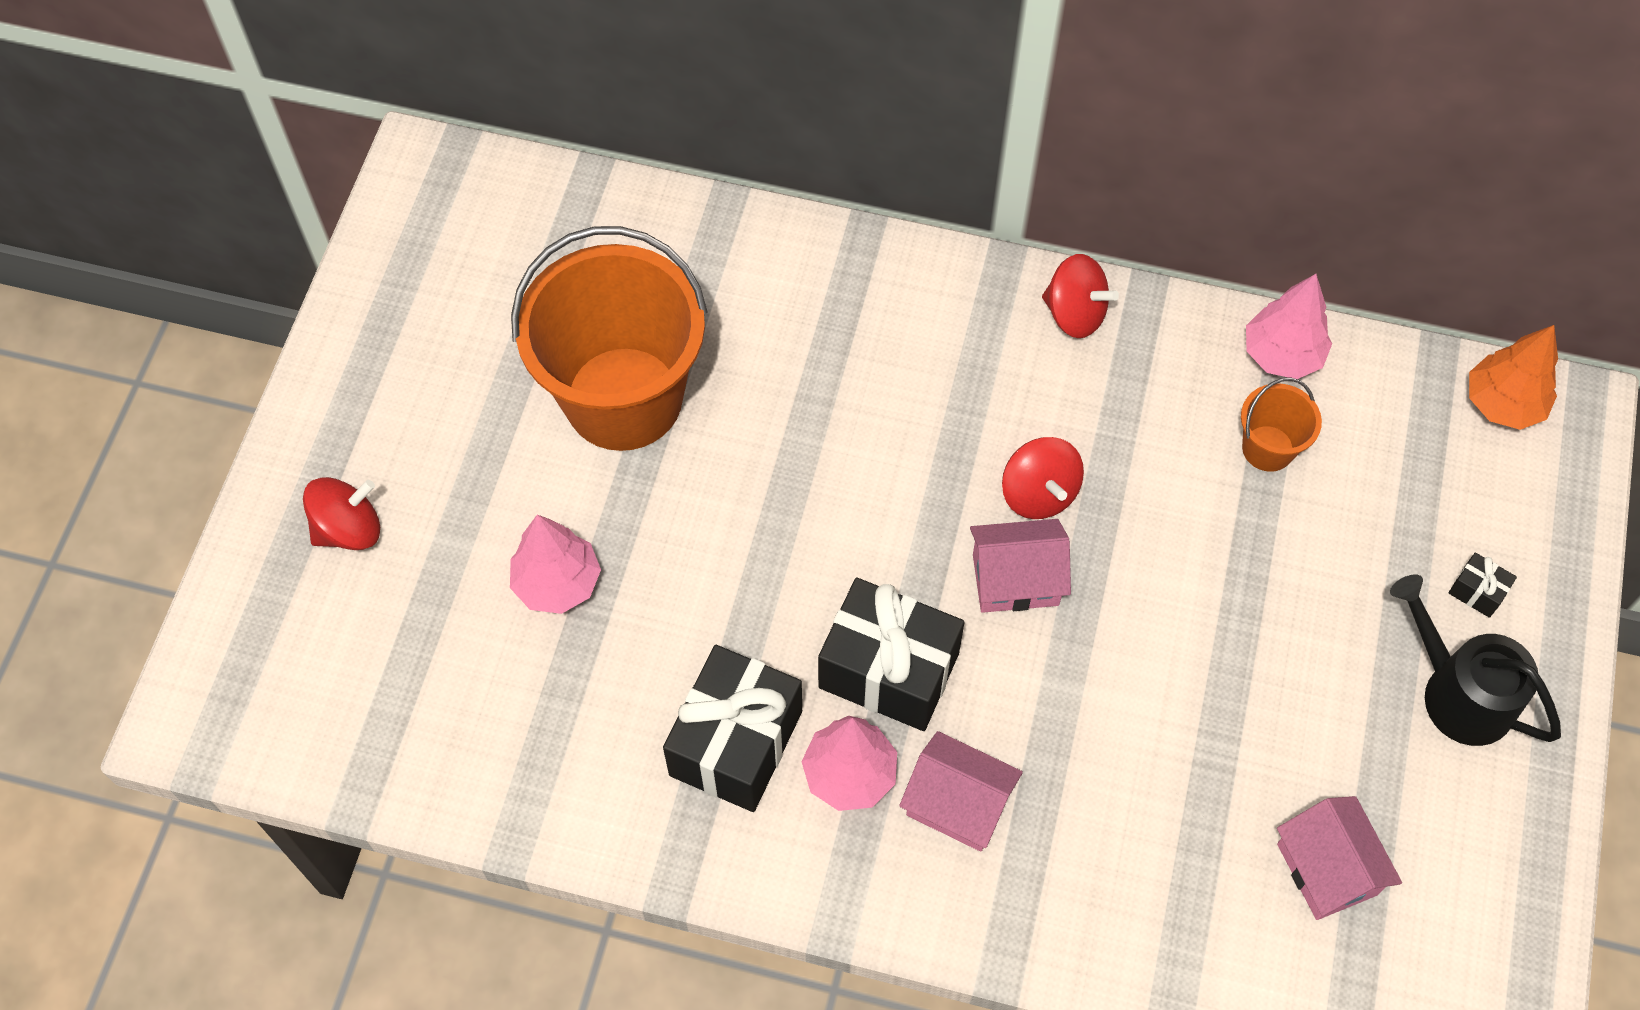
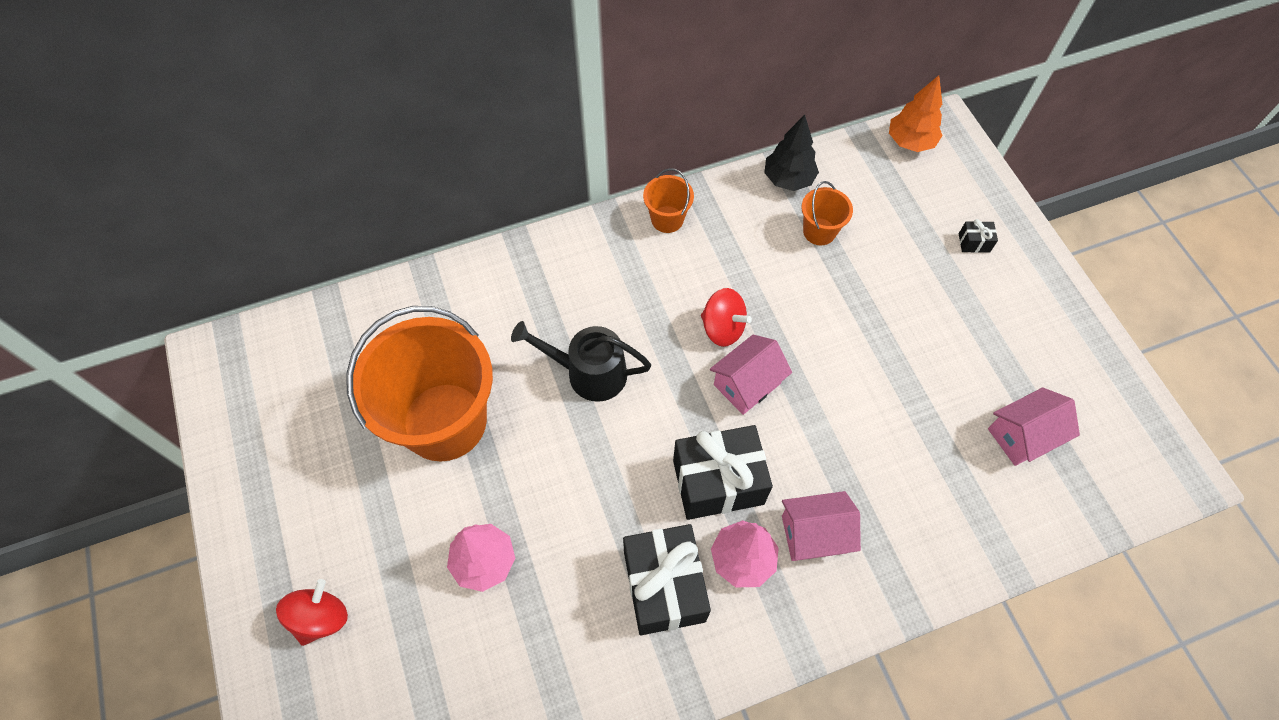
camera: 35 degrees left, 0 degrees up
(1074, 313) = (667, 219): red spinning top -> orange bucket
(1282, 355) = (788, 179): pink tree -> black tree
(1327, 869) = (1022, 435): pink house -> pink house turned 60 degrees counterclockwise
(1458, 693) = (1007, 300): black watering can -> black watering can (589, 373)

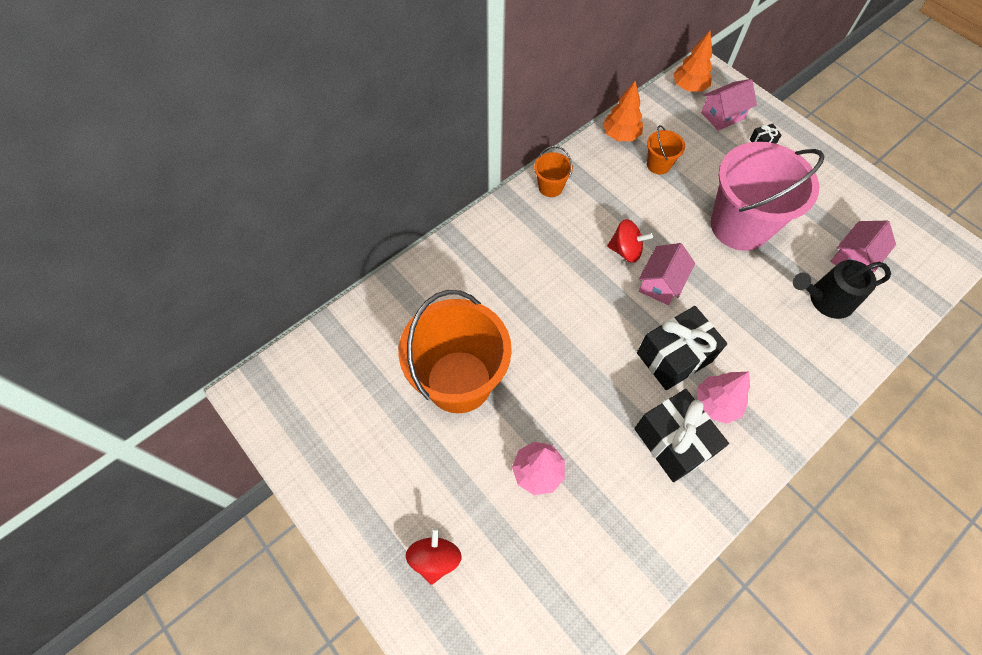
camera: 20 degrees left, 0 degrees up
(589, 373) = (548, 312): black watering can -> black watering can (826, 300)
(788, 179) = (620, 135): black tree -> orange tree
(814, 534) = (754, 370): pink house -> pink house (722, 115)
(888, 343) = (740, 226): none -> pink bucket

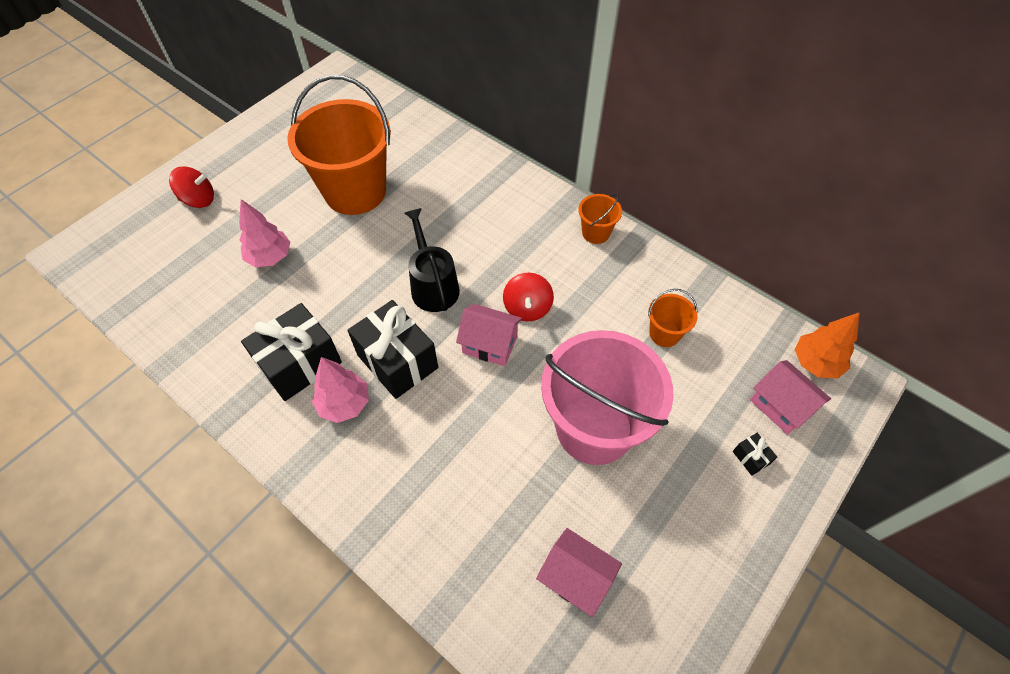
camera: 80 degrees right, 5 degrees down
(620, 135) = (697, 291): orange tree -> none
(826, 300) = (500, 534): black watering can -> black watering can (433, 286)

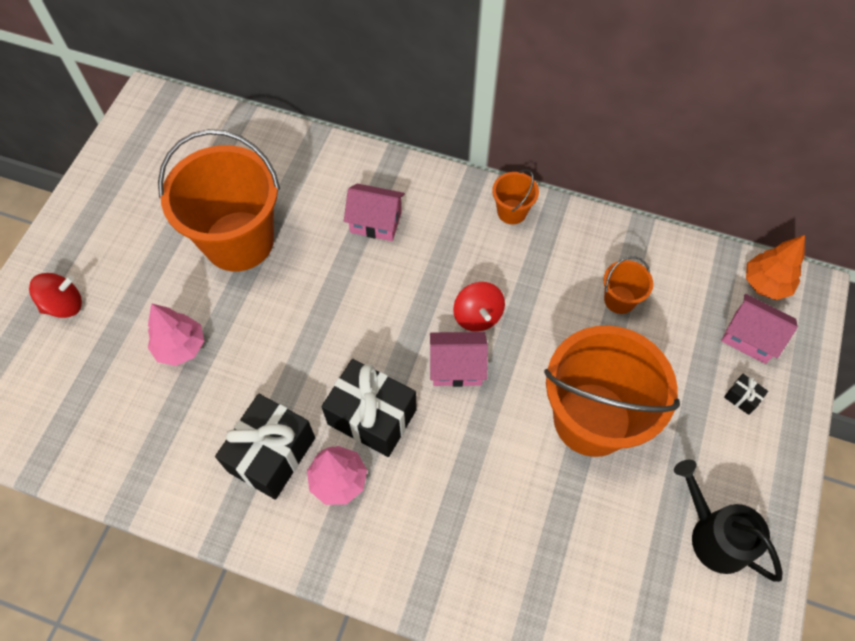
camera: 20 degrees left, 5 degrees up
(433, 286) = (372, 323): black watering can -> black watering can (714, 536)
(576, 577) = (632, 568): pink house -> pink house (376, 222)
(594, 428) = (592, 419): pink bucket -> orange bucket

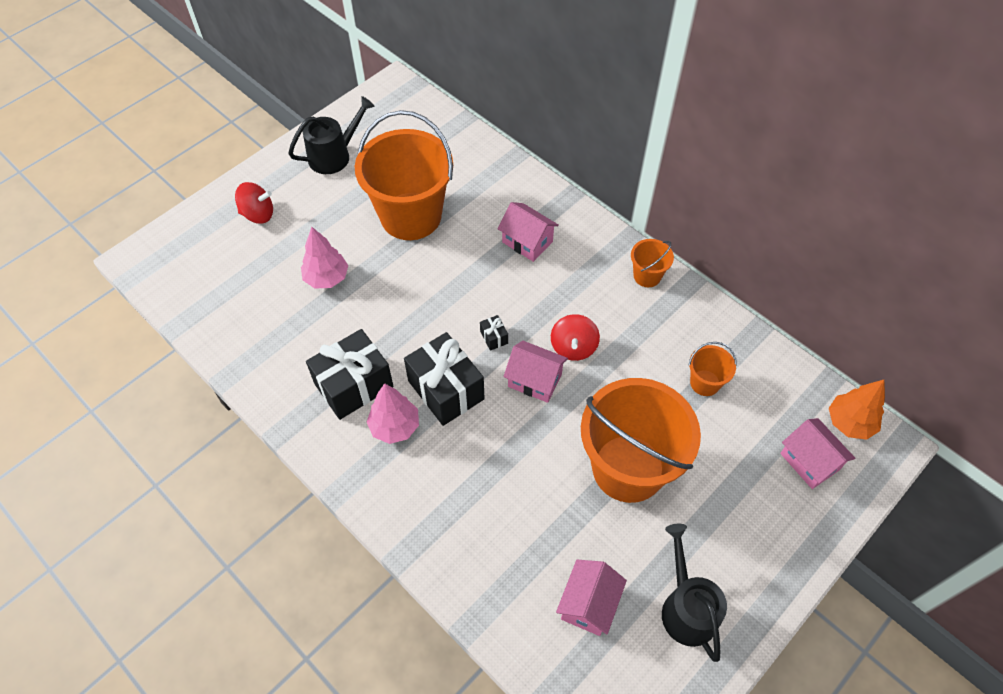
camera: 25 degrees right, 5 degrees down
(118, 205) = (334, 156): none -> black watering can
(624, 576) = (588, 604): none -> pink house
(742, 397) = (774, 508): black gift -> black gift (494, 337)

